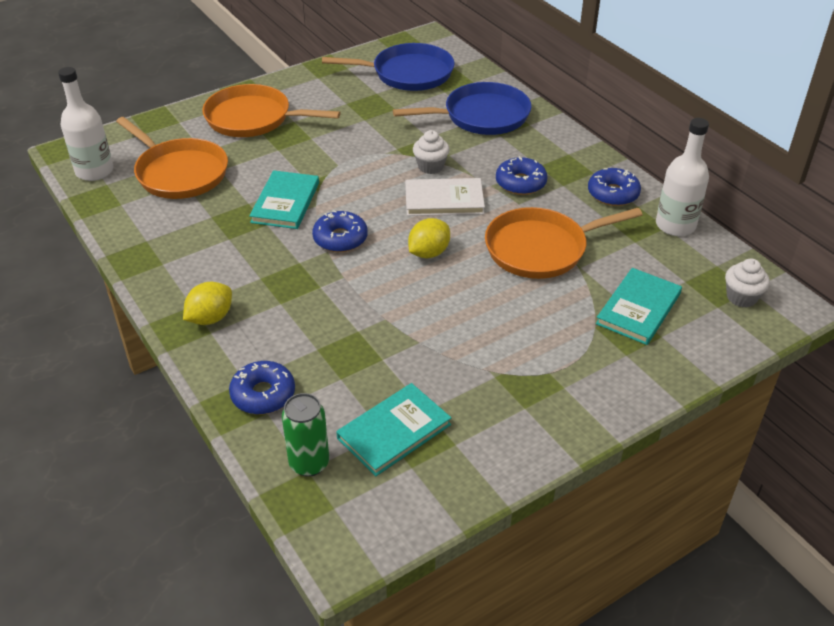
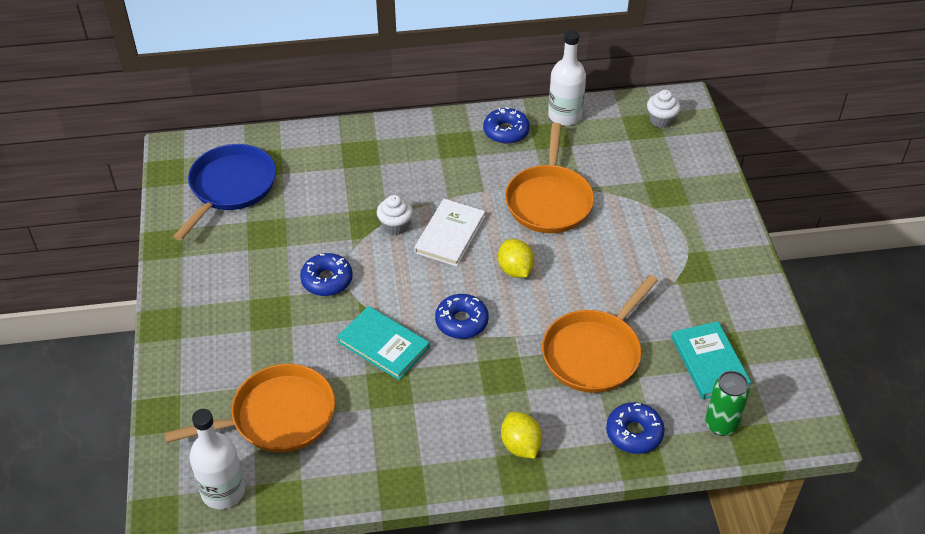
camera: 65 degrees left, 5 degrees up
(252, 118) = (220, 330): orange pan -> orange pan (594, 353)
(482, 116) = (341, 164): blue pan -> none
(520, 183) = (457, 178): blue donut -> blue donut (327, 280)
(638, 309) = (646, 176): turquoise book -> none

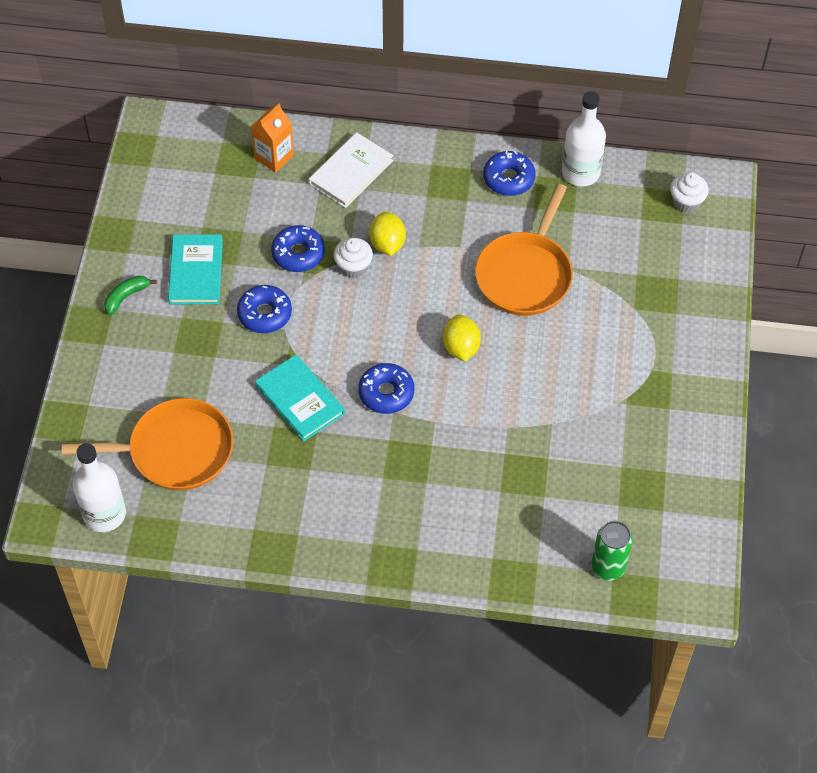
camera: 15 degrees right, 10 degrees up
(191, 293) = (126, 296): none -> green banana
(230, 187) = (196, 182): blue pan -> none
(295, 154) = (274, 157): none -> orange carton
(450, 234) = (406, 290): white book -> white book (351, 172)
(520, 445) = (400, 539): yellow lemon -> yellow lemon (387, 244)
(594, 353) = (508, 460): orange pan -> none
(634, 433) = (517, 554): blue donut -> blue donut (298, 254)
(709, 362) = (623, 498): turquoise book -> turquoise book (195, 271)

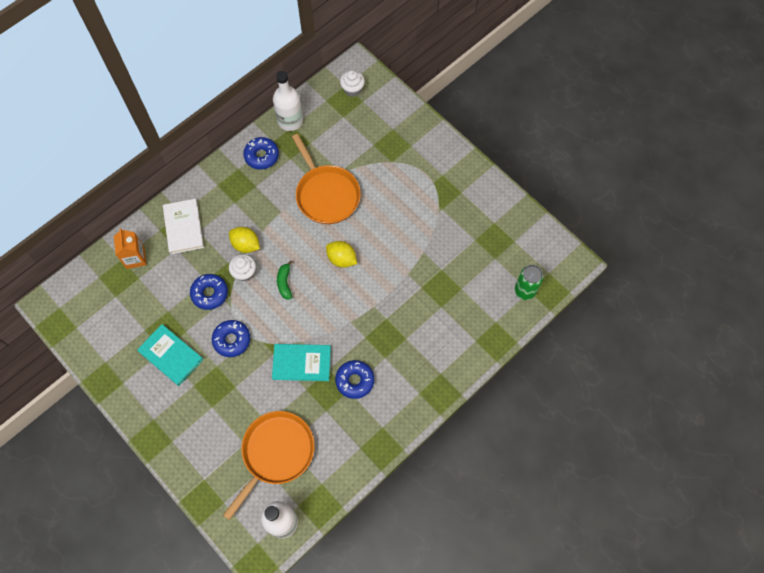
camera: 50 degrees left, 10 degrees up
(126, 296) = (152, 405): green banana -> green banana (285, 283)
(386, 393) = (336, 316): blue donut -> blue donut (355, 381)

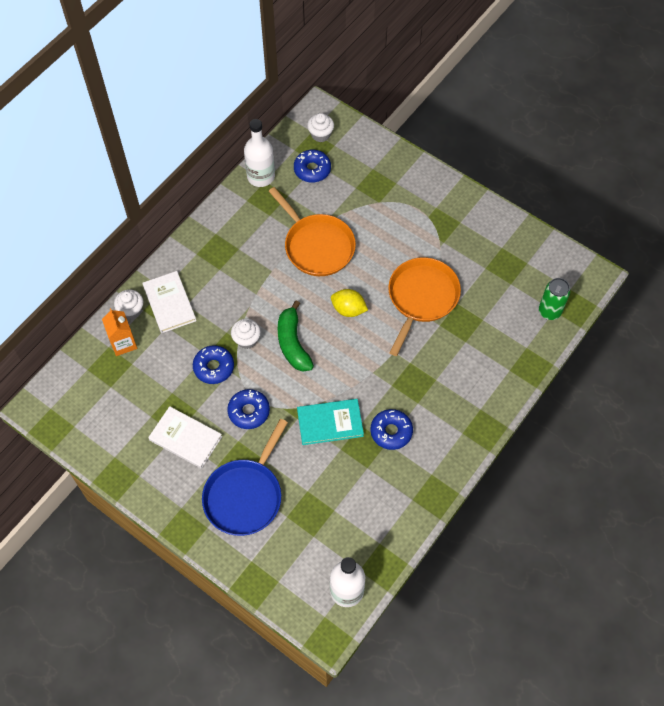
camera: 10 degrees left, 5 degrees down
(148, 228) = (131, 310): none -> white cupcake
(170, 355) = (185, 438): turquoise book -> white book
(211, 418) = (245, 496): none -> blue pan
(246, 245) = (241, 311): yellow lemon -> none
(261, 156) = (238, 217): blue donut -> blue donut (312, 169)
(276, 453) = (323, 520): orange pan -> orange pan (421, 297)
(285, 283) = (293, 343): green banana -> green banana, size x1.72

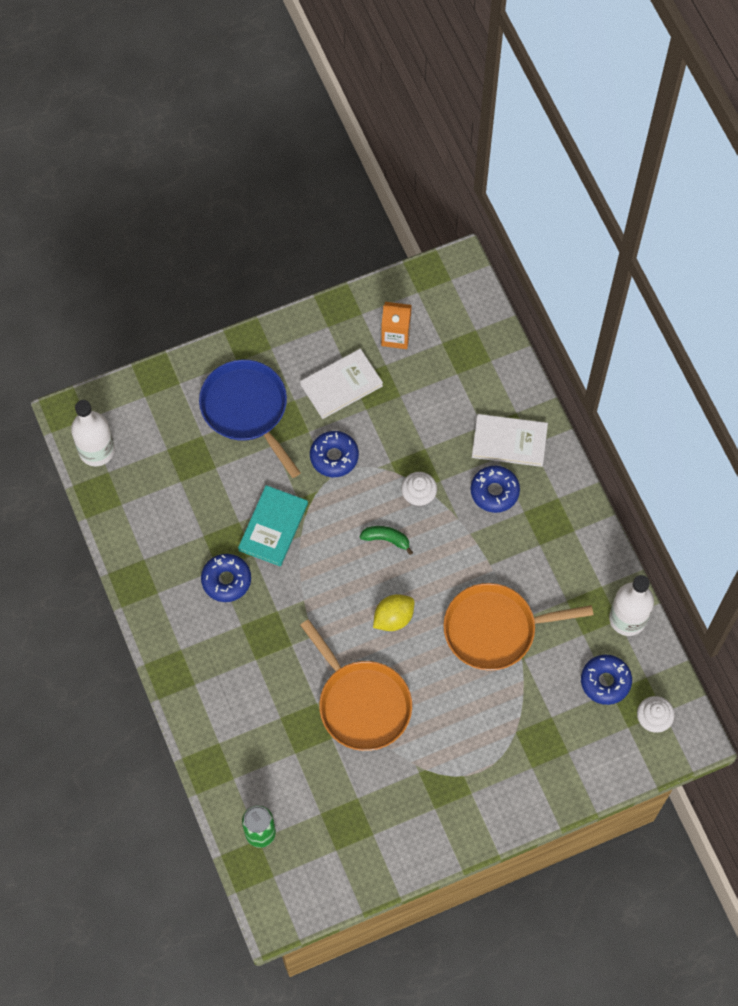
camera: 120 degrees right, 5 degrees up
(123, 343) = (486, 376): orange carton -> orange carton (396, 336)
(131, 310) = (522, 400): white cupcake -> none
(214, 367) = (405, 448): blue donut -> blue donut (494, 492)
(293, 343) = (386, 539): green banana -> green banana, size x0.58

